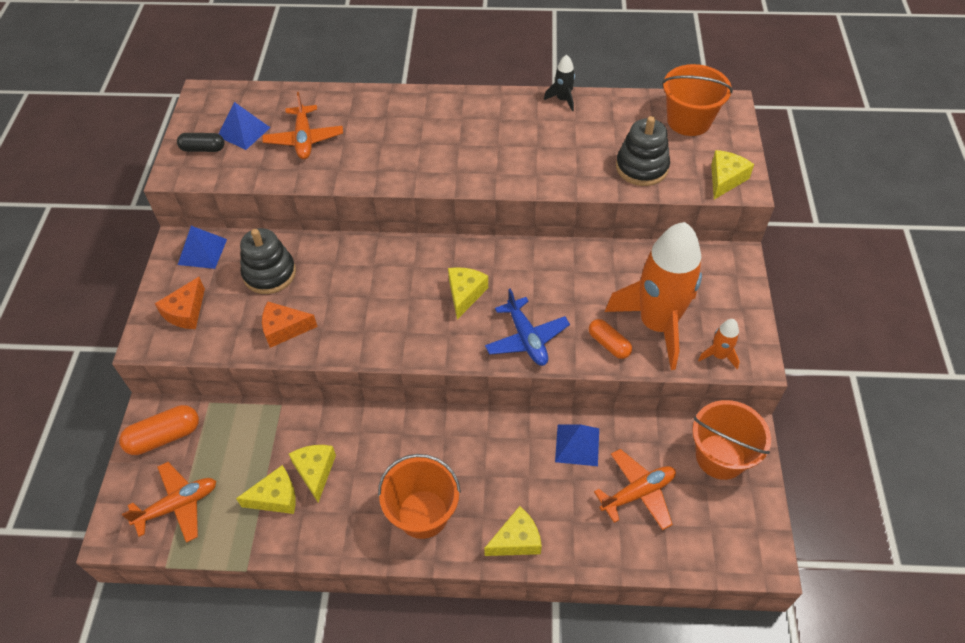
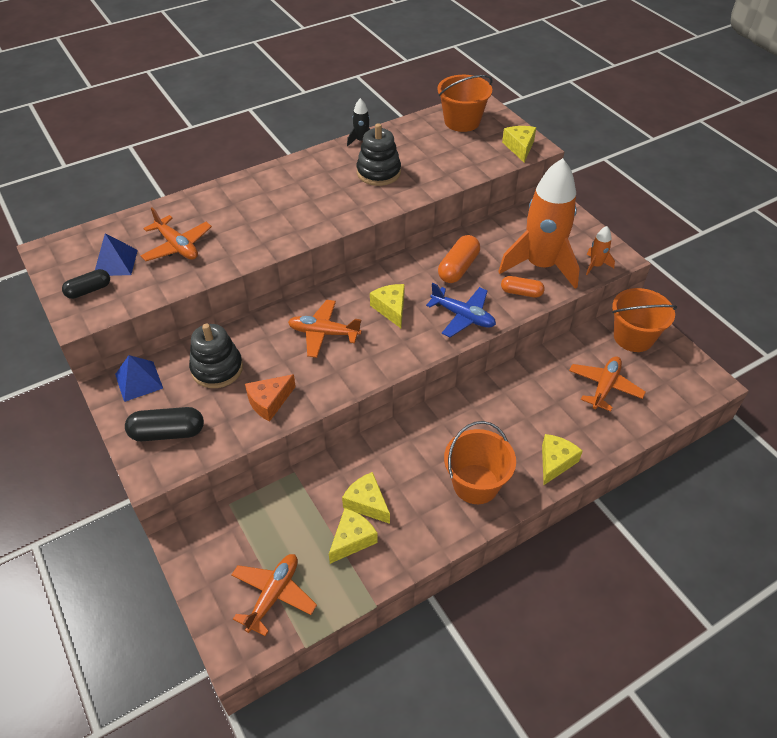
camera: 35 degrees left, 5 degrees down
(164, 437) = (212, 552): orange capsule -> orange capsule (458, 268)
(186, 312) = (167, 433): orange cheese -> black capsule
(384, 287) = (323, 333): none -> orange plane
(577, 445) = (539, 378): blue pyramid -> none
(641, 167) = (458, 162): black stacking toy -> black stacking toy (378, 172)

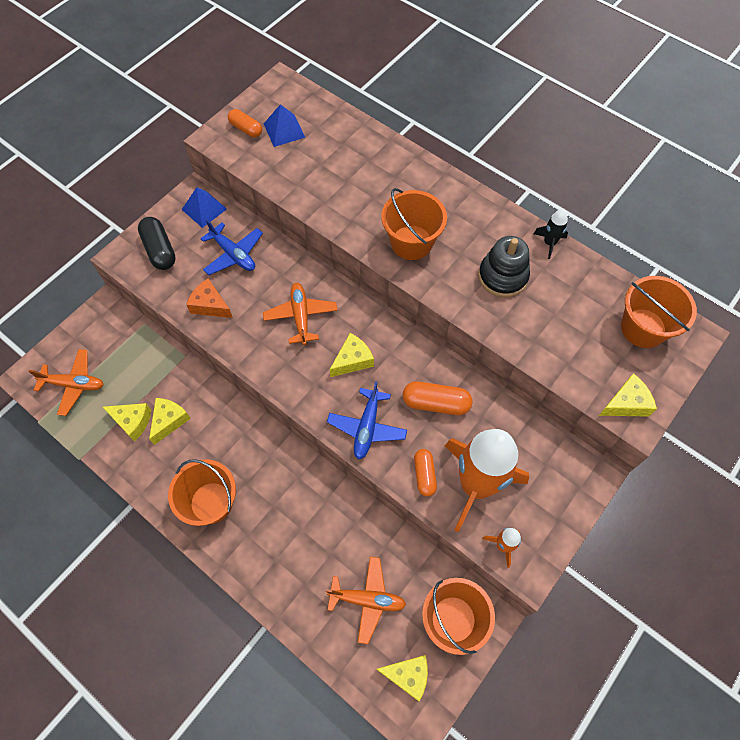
camera: 70 degrees right, 15 degrees up
(89, 290) = (246, 129): black capsule -> orange capsule
(177, 246) = (320, 162): orange plane -> none
(217, 369) = (233, 254): black stacking toy -> blue plane
(312, 212) = (411, 242): none -> orange bucket
(555, 462) = (255, 569): yellow cheese -> yellow cheese (407, 675)

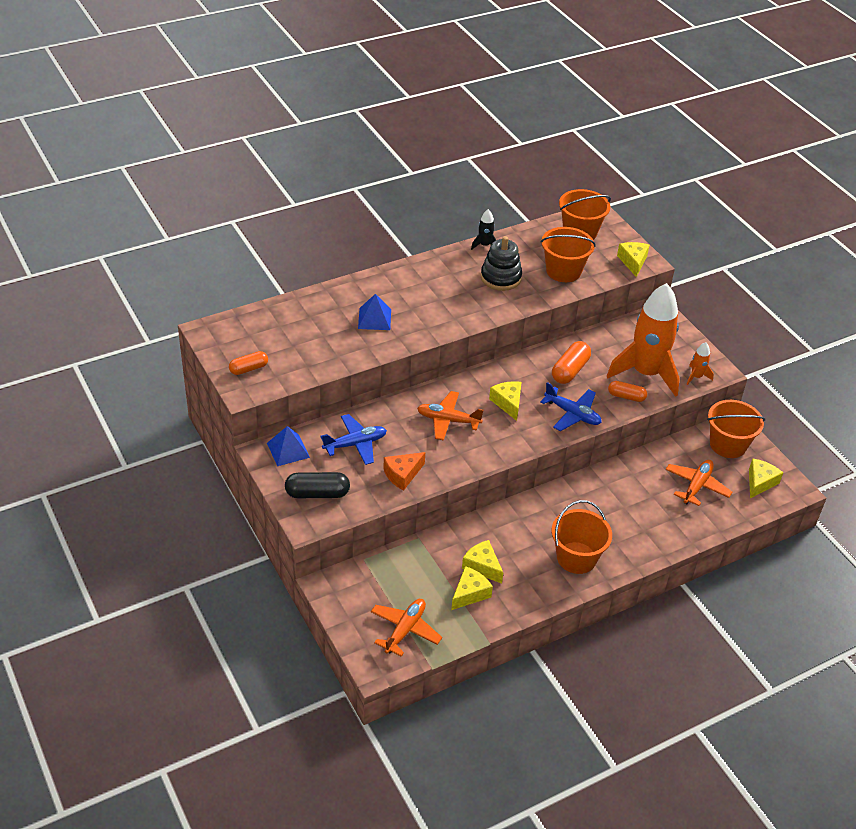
camera: 70 degrees left, 20 degrees down
(284, 130) = (268, 346): blue pyramid -> blue pyramid (374, 319)
(411, 242) = (441, 312): orange bucket -> orange bucket (563, 271)

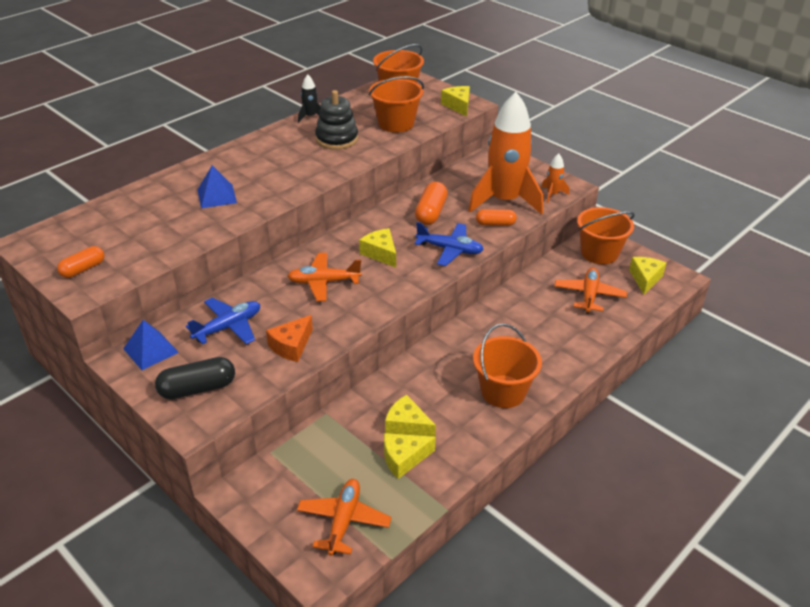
camera: 15 degrees left, 5 degrees down
(469, 593) = (404, 459): yellow cheese -> yellow cheese turned 135 degrees counterclockwise

